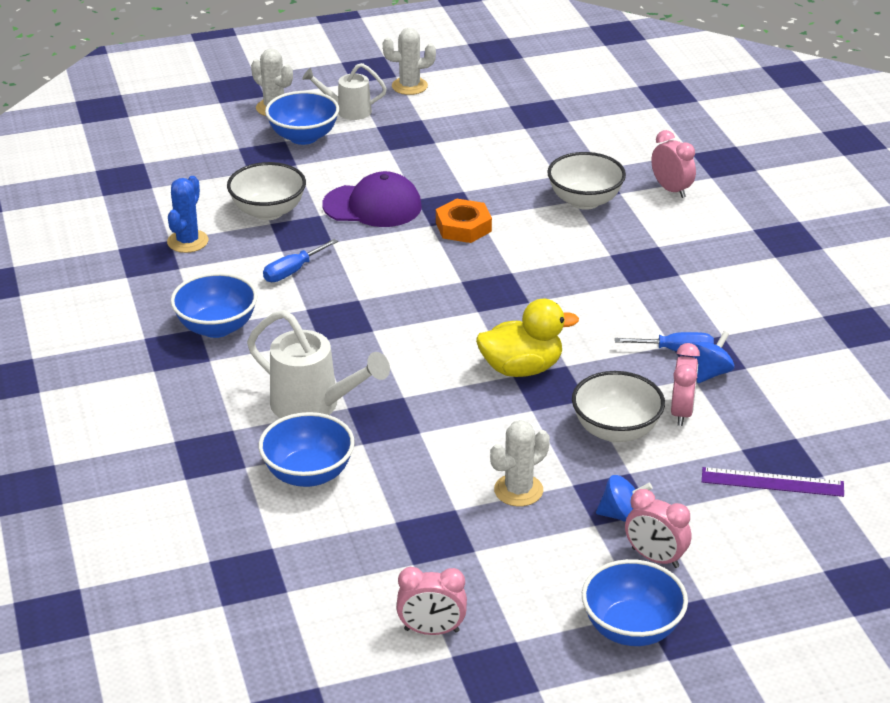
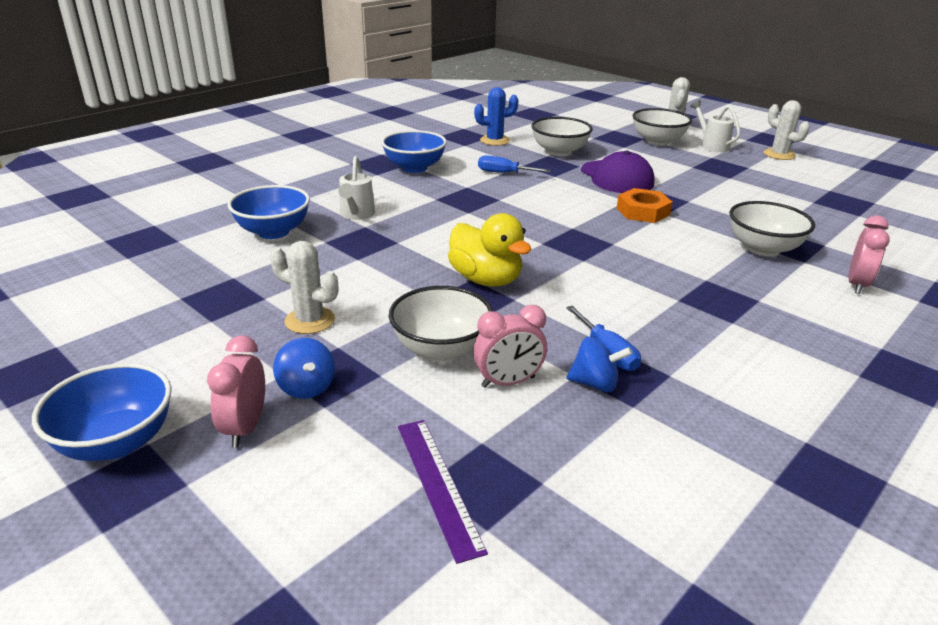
camera: 60 degrees right, 5 degrees down
(303, 137) = (658, 141): blue bowl -> white bowl
(313, 406) = (356, 215): white watering can -> white watering can, size x0.64
(431, 630) = (90, 328): pink clock -> none

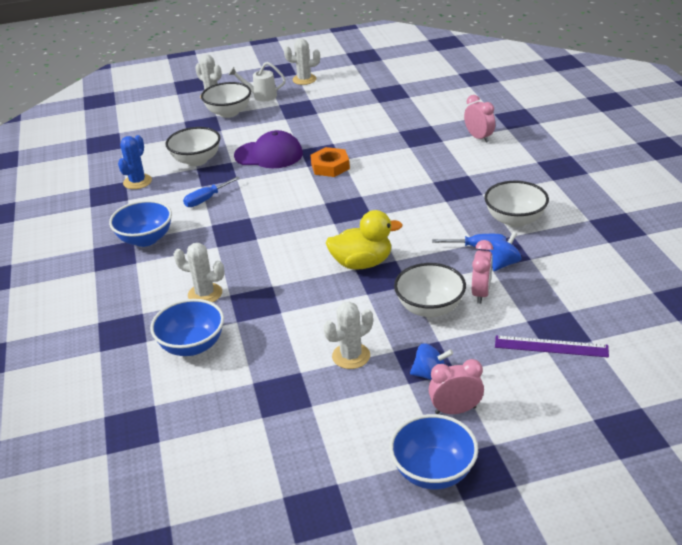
camera: 55 degrees left, 5 degrees up
(245, 428) = (455, 410): pink clock -> pink clock turned 135 degrees clockwise
(356, 215) = (205, 294): white watering can -> white cactus
(763, 249) = (417, 147): white bowl -> white bowl (514, 220)

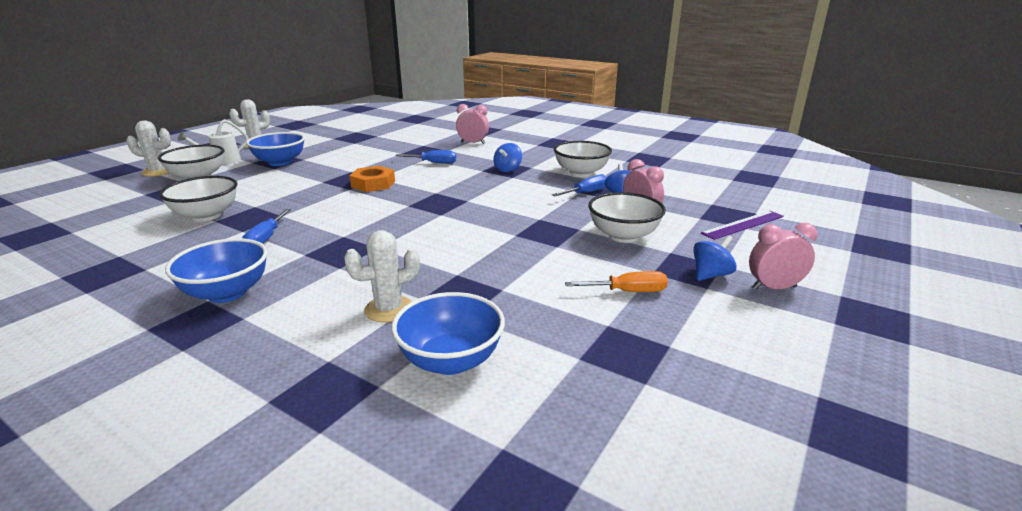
camera: 45 degrees left, 10 degrees down
(137, 182) = (140, 251): blue cactus -> none
(269, 155) = (293, 192): purple cap -> none
(351, 356) = (627, 292): white cactus -> orange screwdriver
(362, 263) = (515, 230): yellow duck -> none
(407, 155) = (434, 163): none -> blue screwdriver
(433, 471) = (852, 337): blue bowl -> blue bowl (280, 162)
(455, 410) = (774, 288): pink clock -> pink clock turned 45 degrees clockwise
(456, 189) = (507, 169): none -> blue spinning top

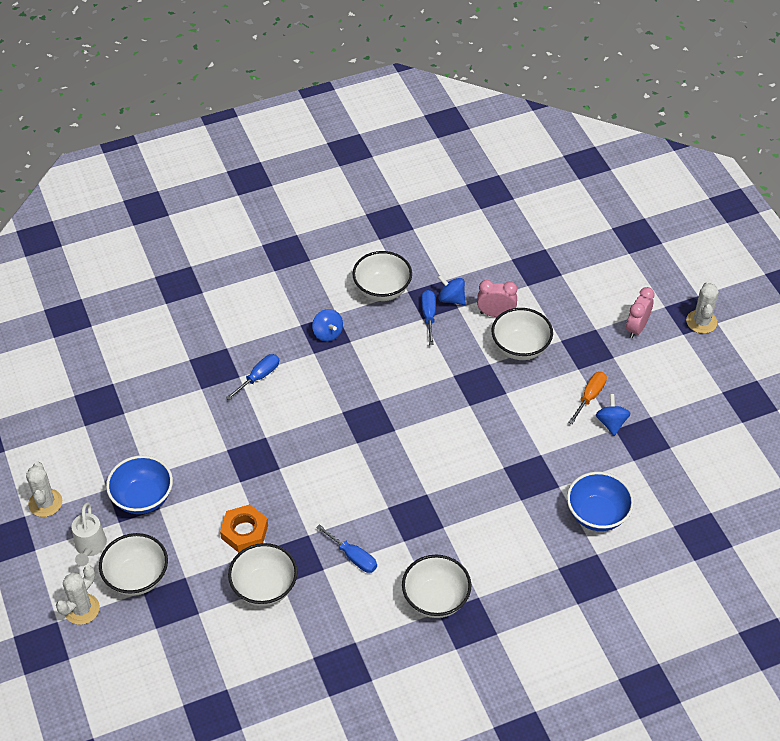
camera: 55 degrees left, 25 degrees up
(227, 293) = (435, 599): blue bowl -> white bowl
(373, 184) = (281, 446): orange nut -> orange nut (244, 531)
(389, 309) = (523, 521): white cactus -> white cactus (701, 322)
(473, 143) = (221, 316): pink clock -> none
(710, 275) = (602, 344): blue spinning top -> blue spinning top (611, 423)
(743, 225) = (556, 272): purple ruler -> none

